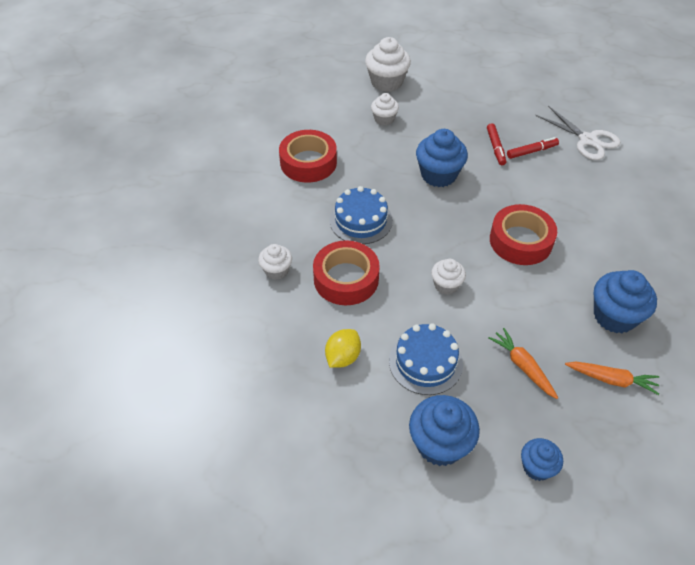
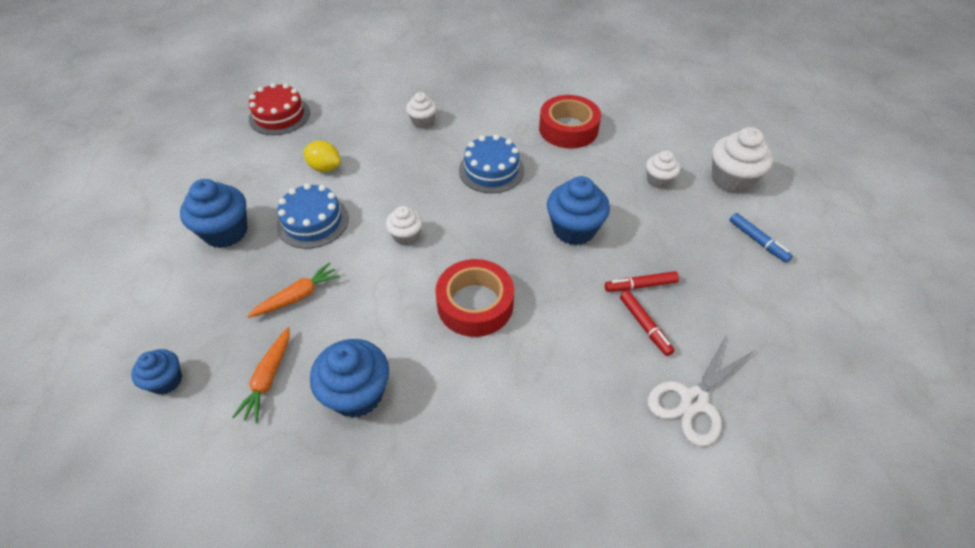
camera: 85 degrees right, 0 degrees up
(236, 415) = (279, 116): none -> red cake
(346, 279) = (414, 164): red tape -> none
(451, 84) = (757, 241): none -> blue marker
(537, 467) = (184, 301): blue cupcake -> blue cupcake (166, 381)

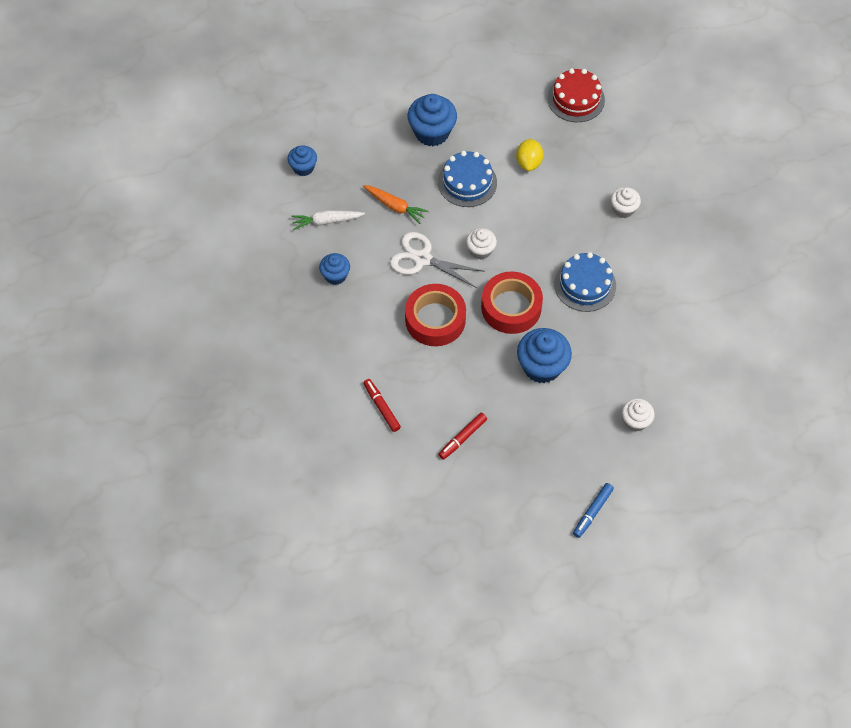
camera: 70 degrees right, 10 degrees up
(268, 378) = (326, 221): orange carrot -> white carrot
(357, 393) = (335, 276): blue cupcake -> blue cupcake, size x0.59
(568, 129) = (673, 330): red tape -> red tape (511, 307)
(640, 285) = (501, 428): red marker -> red marker (381, 407)
(693, 400) = (409, 481): white scissors -> white scissors (422, 259)
(731, 180) = (666, 483): white cupcake -> none

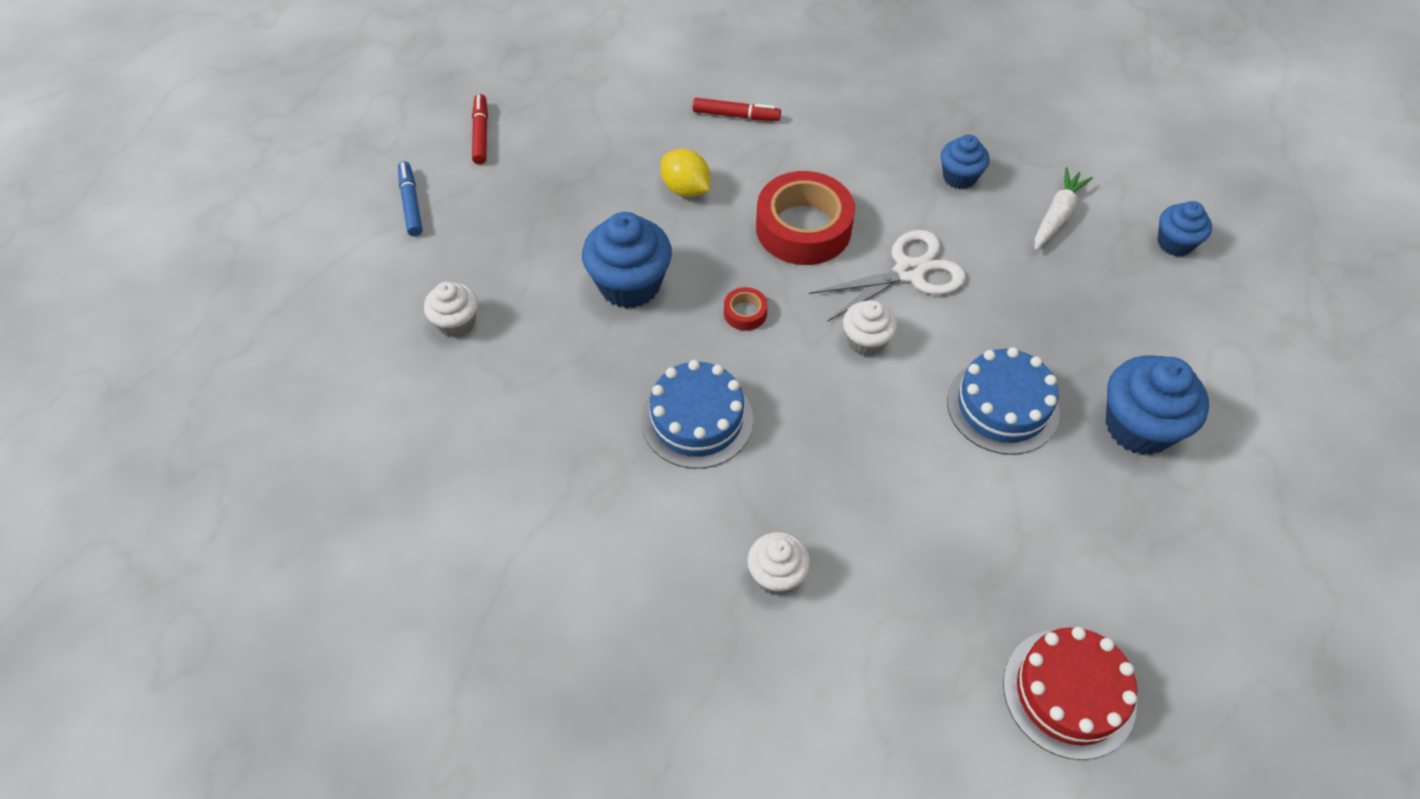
camera: 130 degrees right, 5 degrees down
(395, 206) = (1025, 297): orange carrot -> none
(462, 438) = (624, 155): red marker -> red marker (481, 134)
(511, 307) = (745, 313): red tape -> red tape, size x0.43
(528, 163) = (978, 512): yellow lemon -> yellow lemon (686, 189)

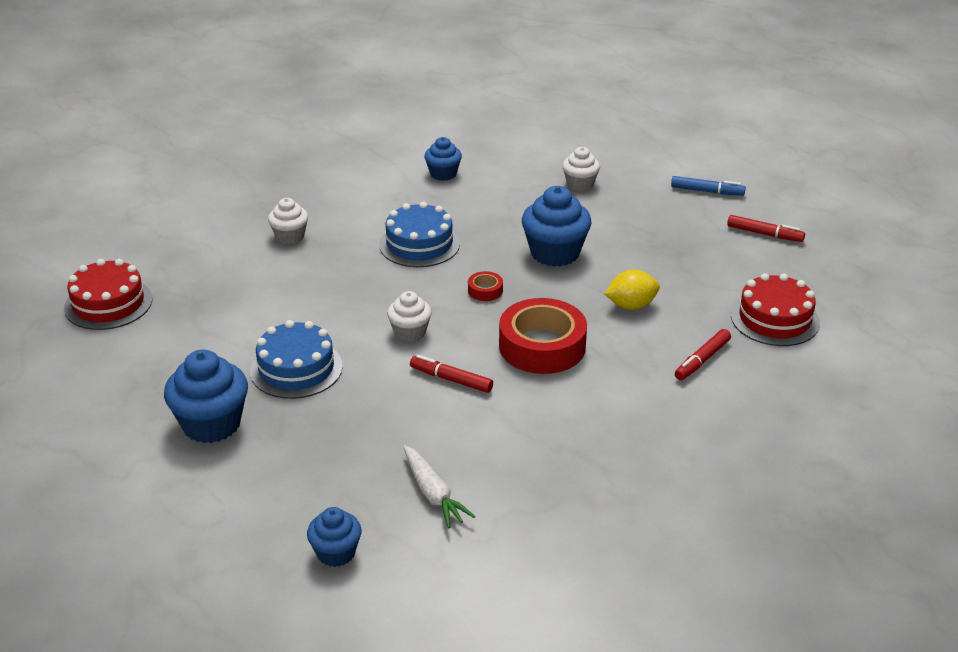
camera: 120 degrees right, 20 degrees down
(635, 88) = (775, 319): none -> red cake
(909, 272) = (451, 379): white scissors -> red marker
(959, 177) = (527, 456): blue cupcake -> blue cupcake (443, 174)

